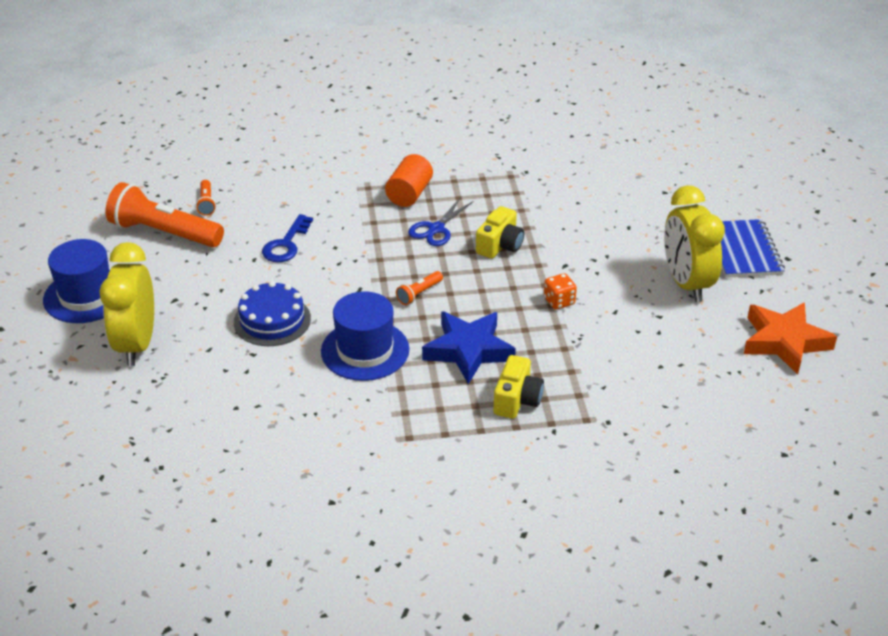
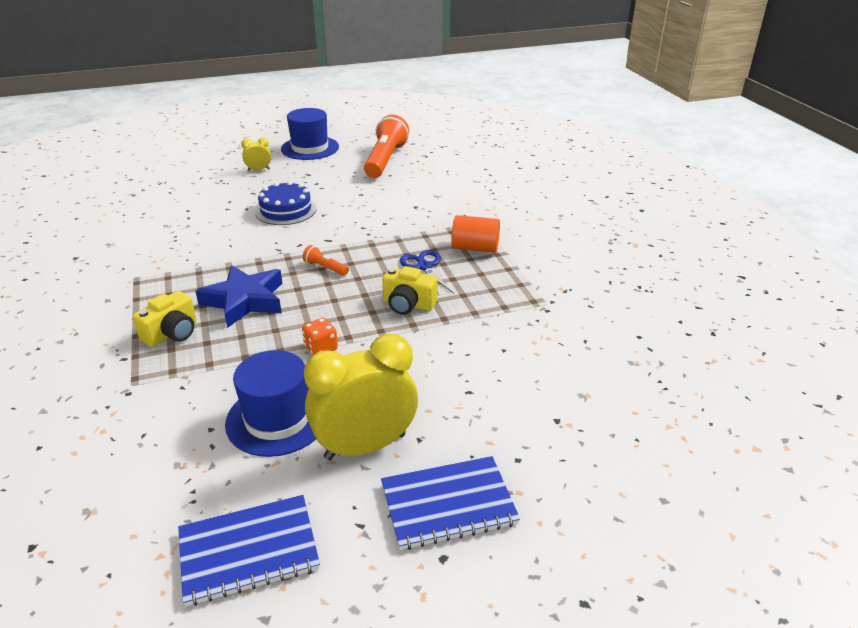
camera: 80 degrees right, 5 degrees down
(136, 344) = (258, 170): yellow clock -> yellow clock, size x0.45
(206, 203) = (427, 168): orange flashlight -> none
(286, 244) = (383, 203): blue key -> none
(365, 350) = (248, 251): blue hat -> blue hat (277, 419)
(436, 229) = (424, 267): blue scissors -> blue scissors turned 45 degrees clockwise
(517, 400) = (172, 333): yellow camera -> yellow camera turned 60 degrees counterclockwise
(784, 342) = (248, 551): orange star -> blue notebook

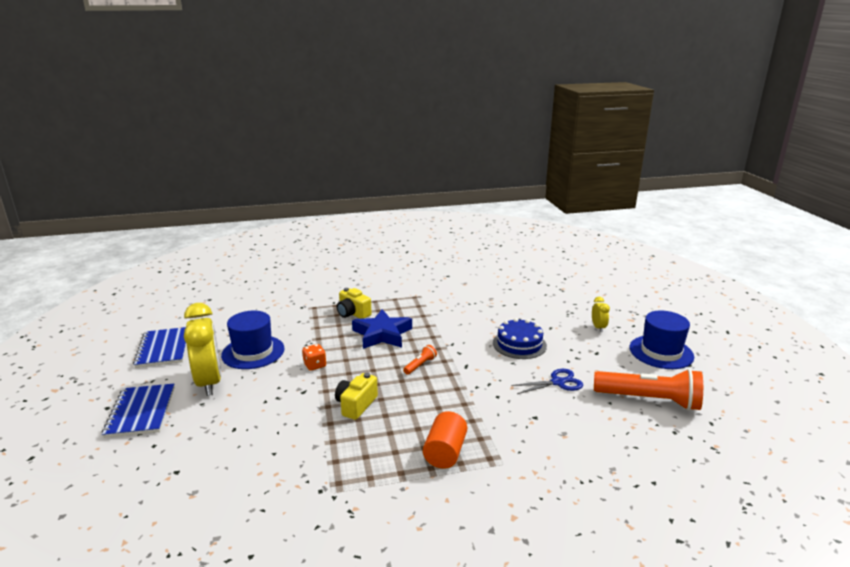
camera: 95 degrees right, 10 degrees down
(424, 267) = (413, 417): blue scissors -> blue scissors (557, 382)

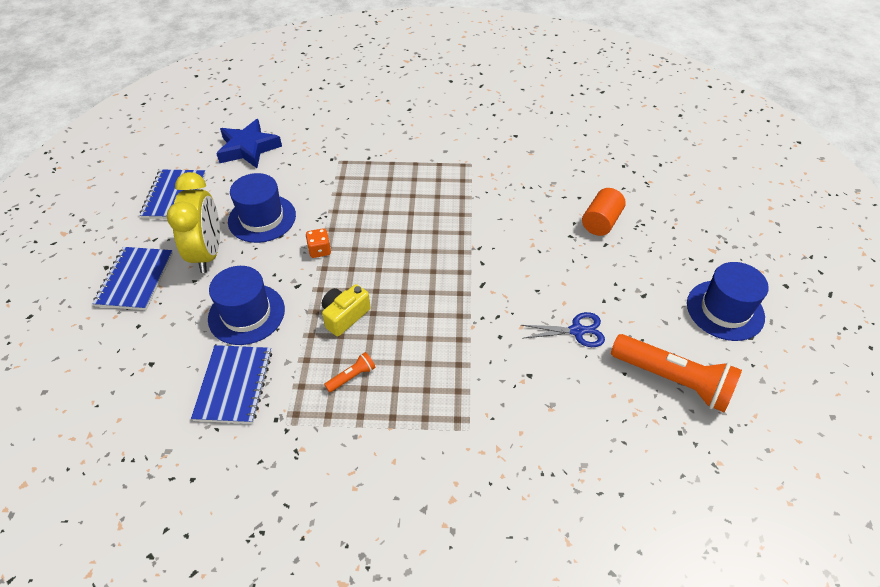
camera: 15 degrees right, 25 degrees up
(262, 418) = (246, 314): none -> blue hat
(268, 472) = (234, 385): none -> blue notebook
(353, 313) = (384, 179): yellow camera -> none
(382, 334) = (406, 218): blue star -> blue star (248, 148)
(420, 365) = (431, 273): orange flashlight -> orange flashlight (352, 377)
(445, 452) = (414, 401): orange cylinder -> orange cylinder (601, 222)
(519, 344) = (557, 263): blue cake -> none
(598, 327) = (664, 255): yellow clock -> none

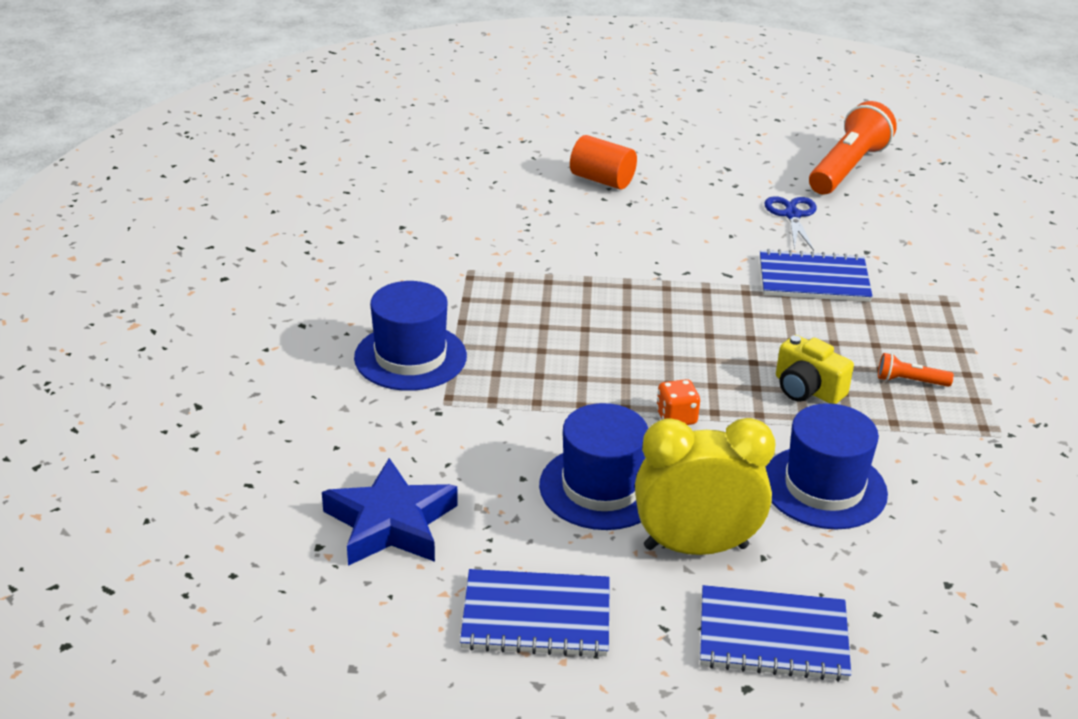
camera: 90 degrees left, 15 degrees down
(234, 385) = (958, 488): blue notebook -> blue notebook (813, 279)
(352, 377) = (910, 381): orange flashlight -> orange flashlight turned 45 degrees counterclockwise
(725, 310) = (742, 126): blue hat -> blue hat (410, 357)

